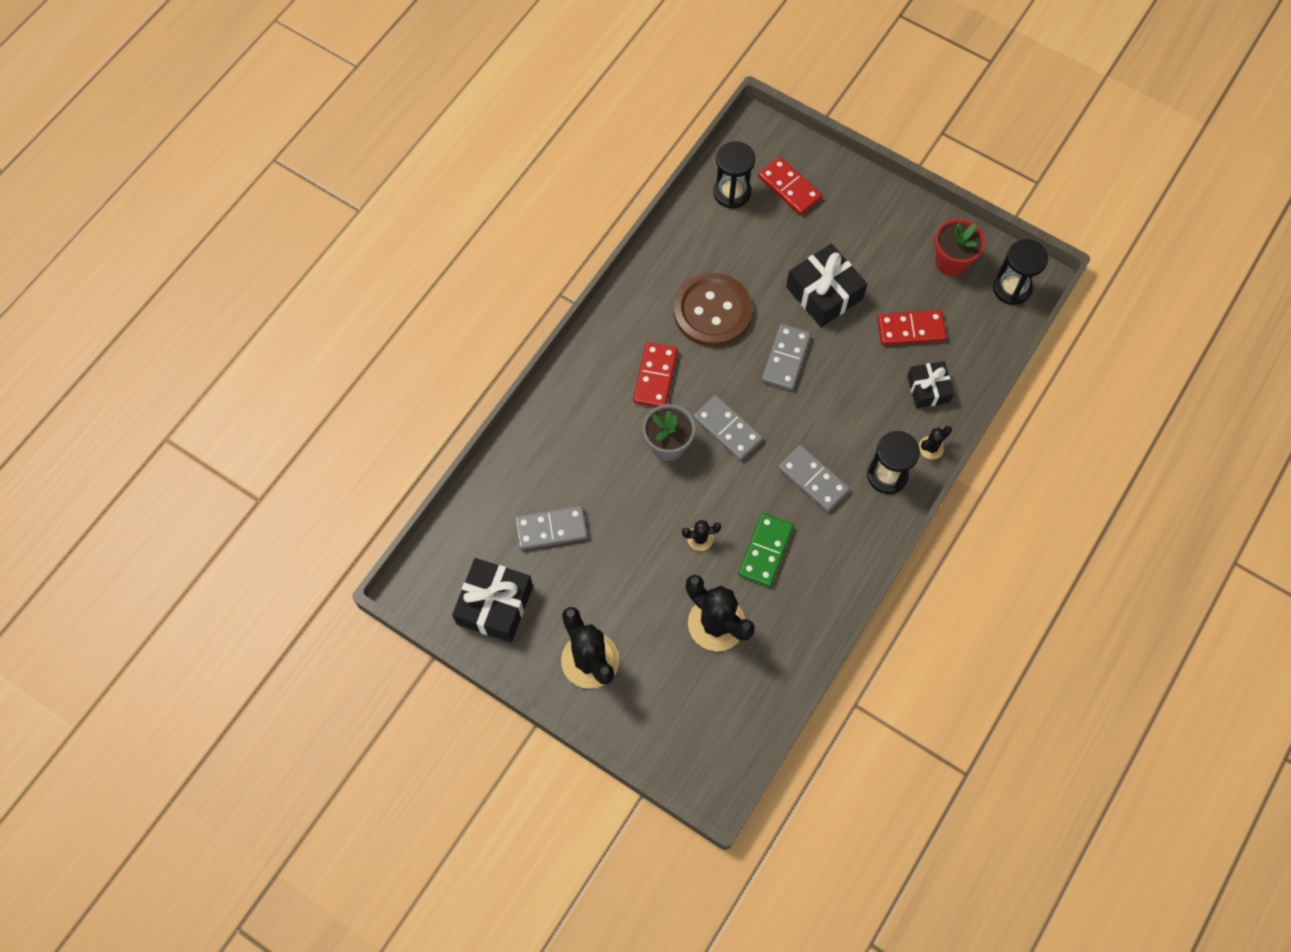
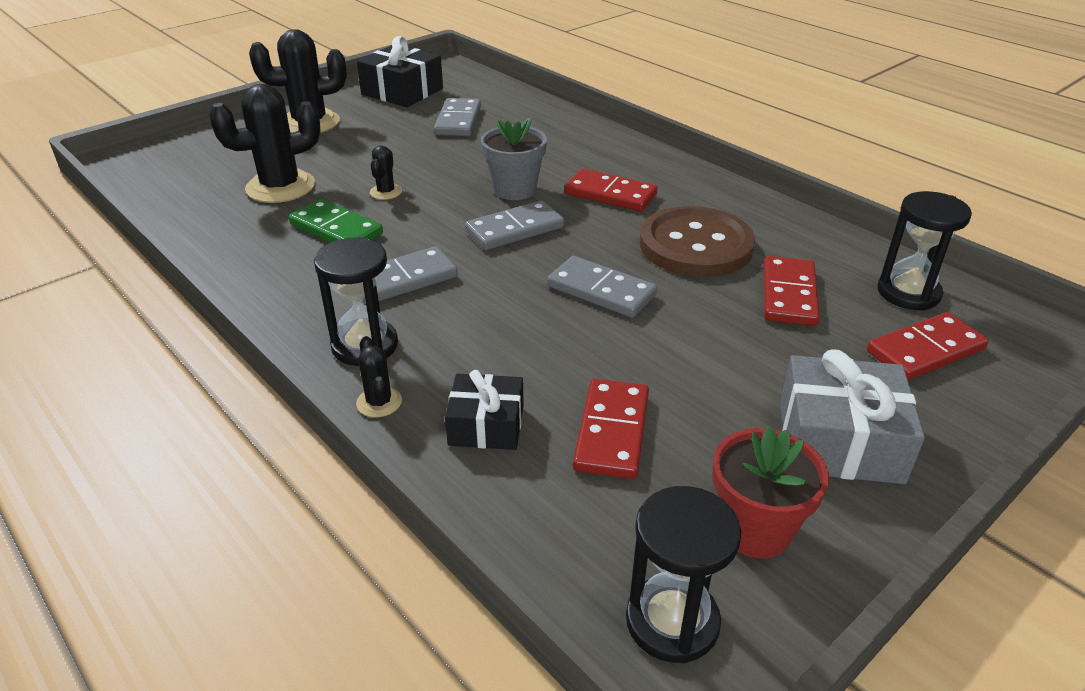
camera: 105 degrees right, 30 degrees down
(755, 254) = (789, 295): none -> red domino
(824, 293) = (708, 347): black gift -> none
(879, 229) = (839, 440): none -> grey gift

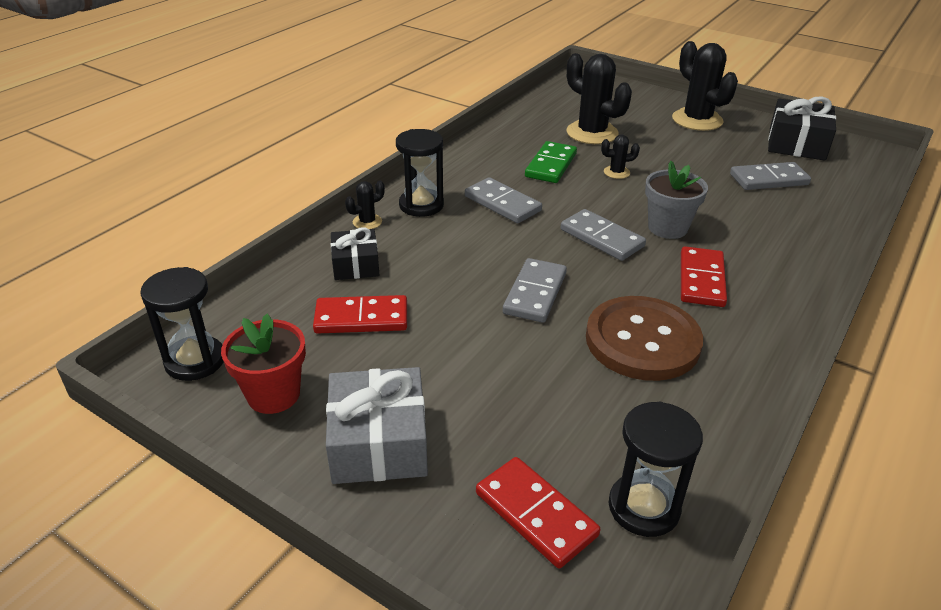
camera: 75 degrees right, 0 degrees up
(789, 295) = (588, 408): red domino -> none

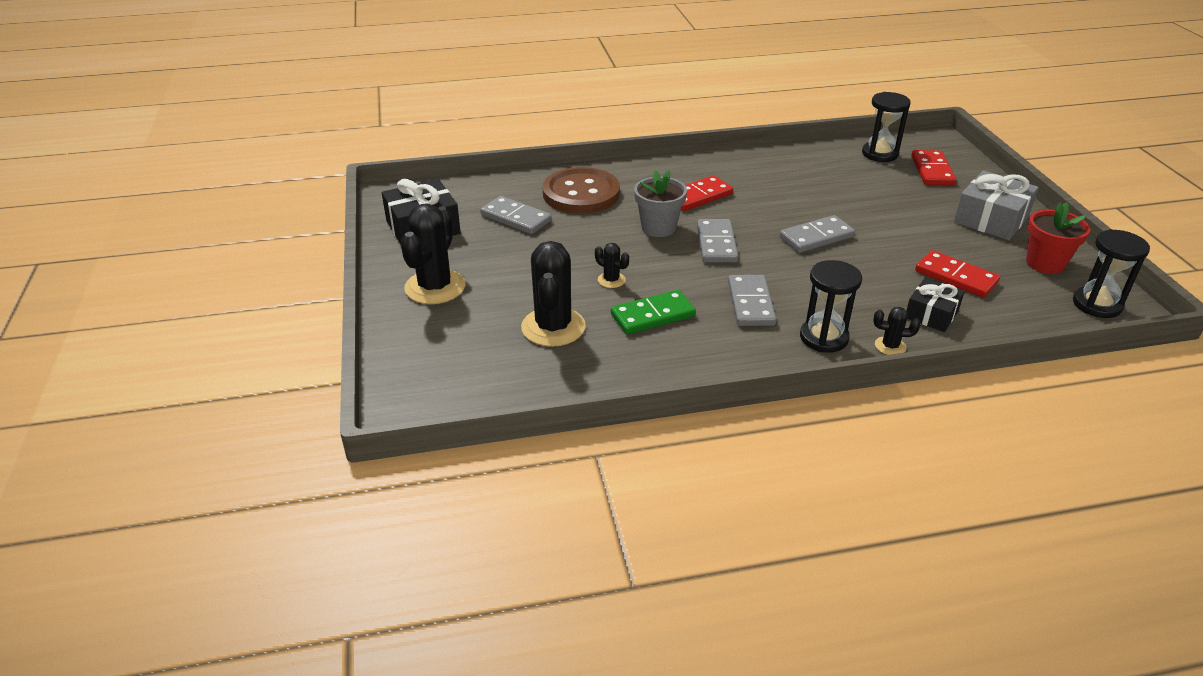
camera: 135 degrees left, 0 degrees up
(642, 341) = (787, 191): brown button -> brown button (581, 193)

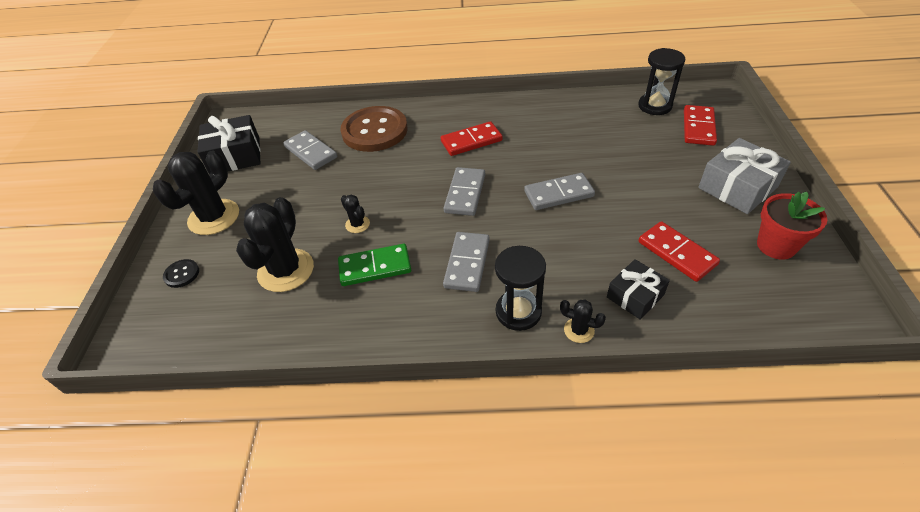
camera: 15 degrees right, 10 degrees up
(430, 342) = (182, 274): none -> black button
(658, 228) = (422, 172): grey flower pot -> none
(1097, 304) = (815, 304): black hourglass -> none

